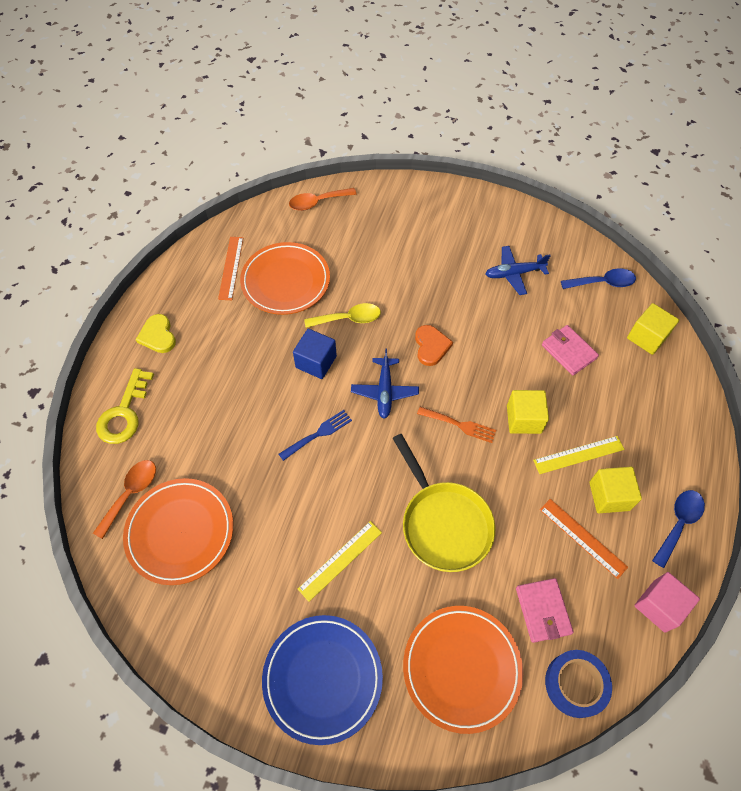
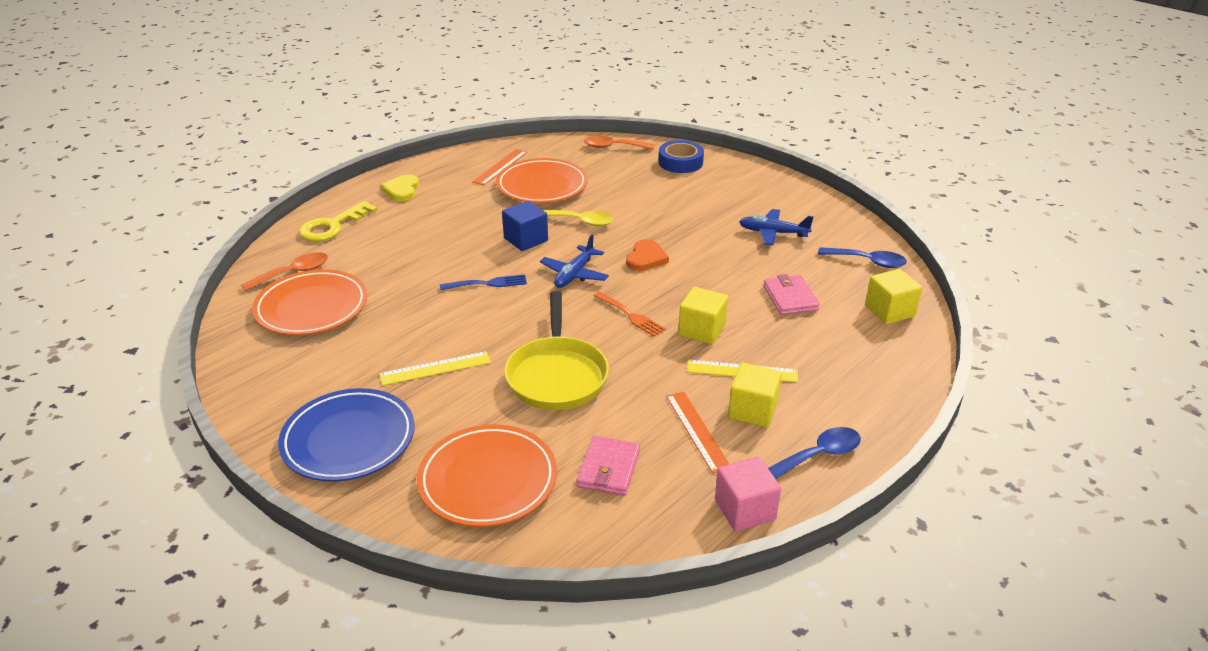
camera: 25 degrees right, 25 degrees down
(575, 684) = (599, 535): blue tape -> blue tape (680, 162)

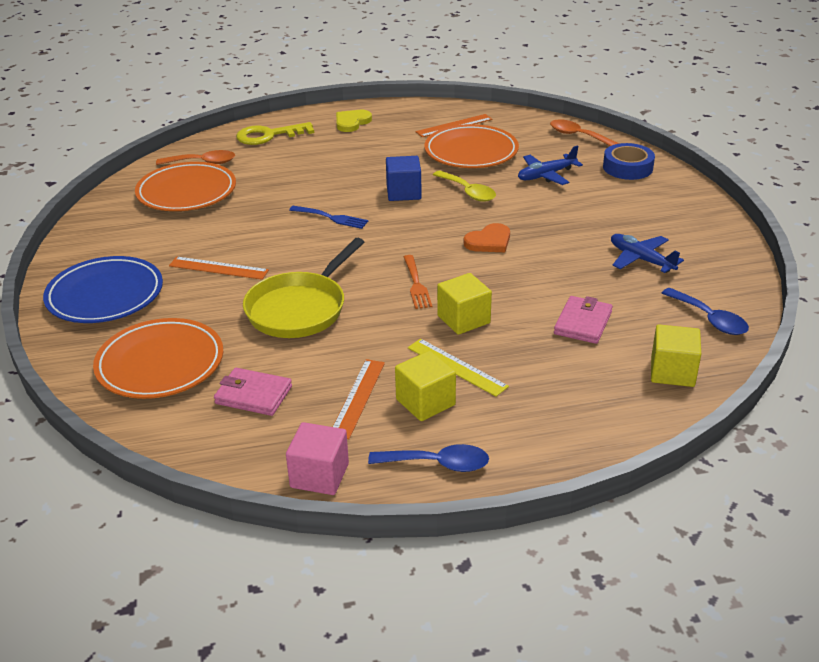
camera: 35 degrees right, 0 degrees up
(435, 368) = (218, 268): yellow ruler -> orange ruler
(574, 274) = (410, 234): blue plane -> blue plane (546, 175)
(609, 469) = (253, 395): pink wallet -> pink wallet turned 60 degrees clockwise

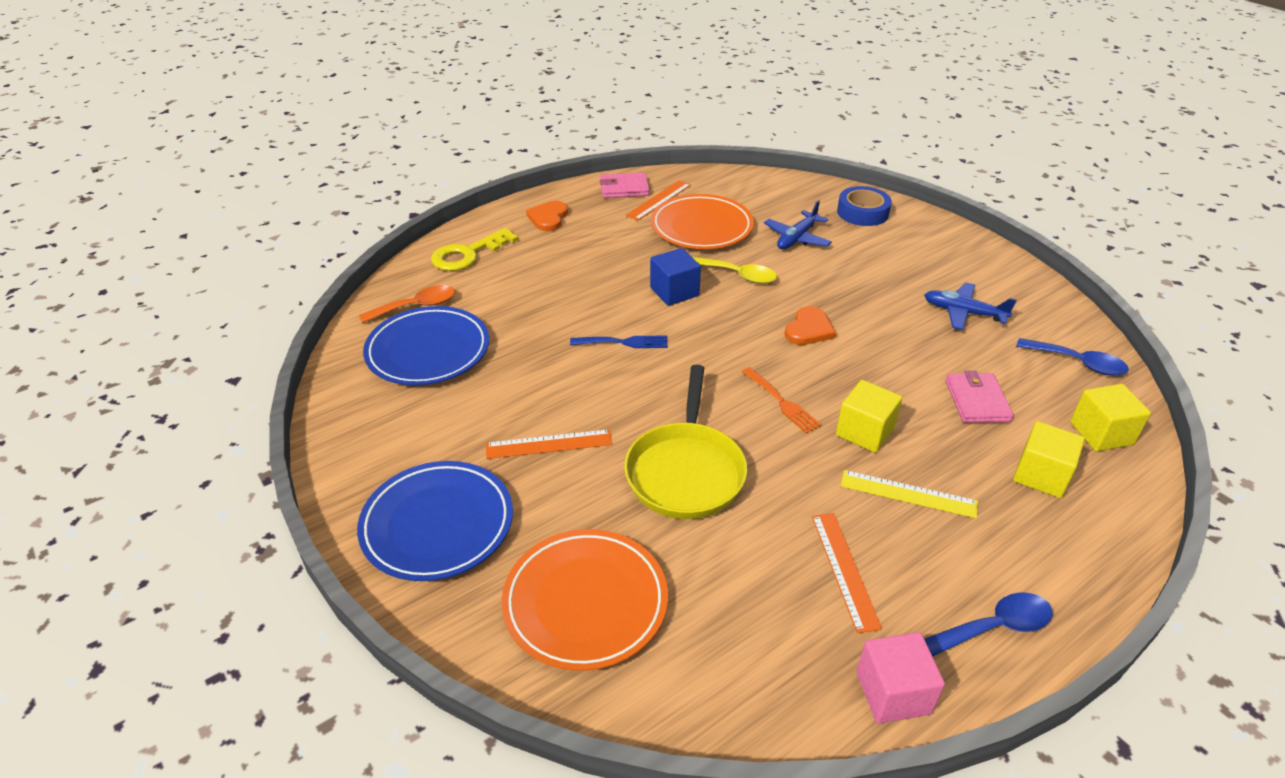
camera: 25 degrees left, 5 degrees up
(186, 192) = (428, 351): orange plate -> blue plate
(253, 395) = (730, 608): pink wallet -> pink wallet (624, 188)
(352, 122) = (548, 218): yellow heart -> orange heart
(425, 402) = (916, 550): yellow cube -> yellow cube (1041, 475)
(578, 136) = (788, 187): orange spoon -> none

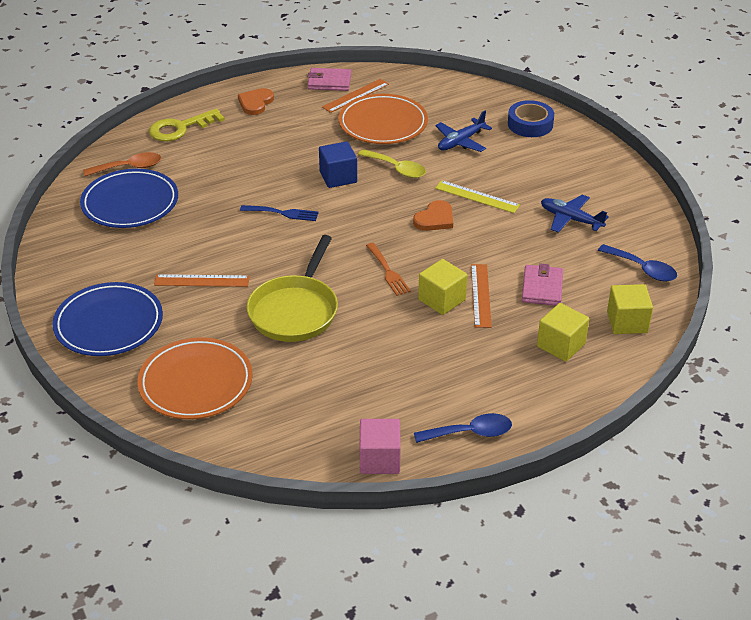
camera: 10 degrees right, 0 degrees up
(844, 570) = (381, 386): orange ruler -> orange ruler (480, 295)
(908, 493) = (453, 345): yellow ruler -> yellow ruler (477, 196)

